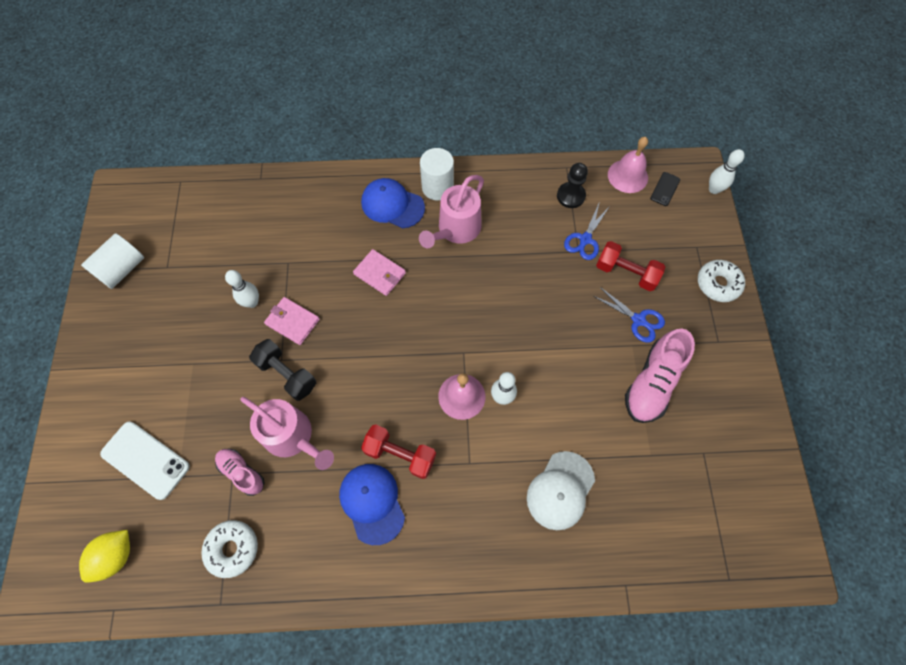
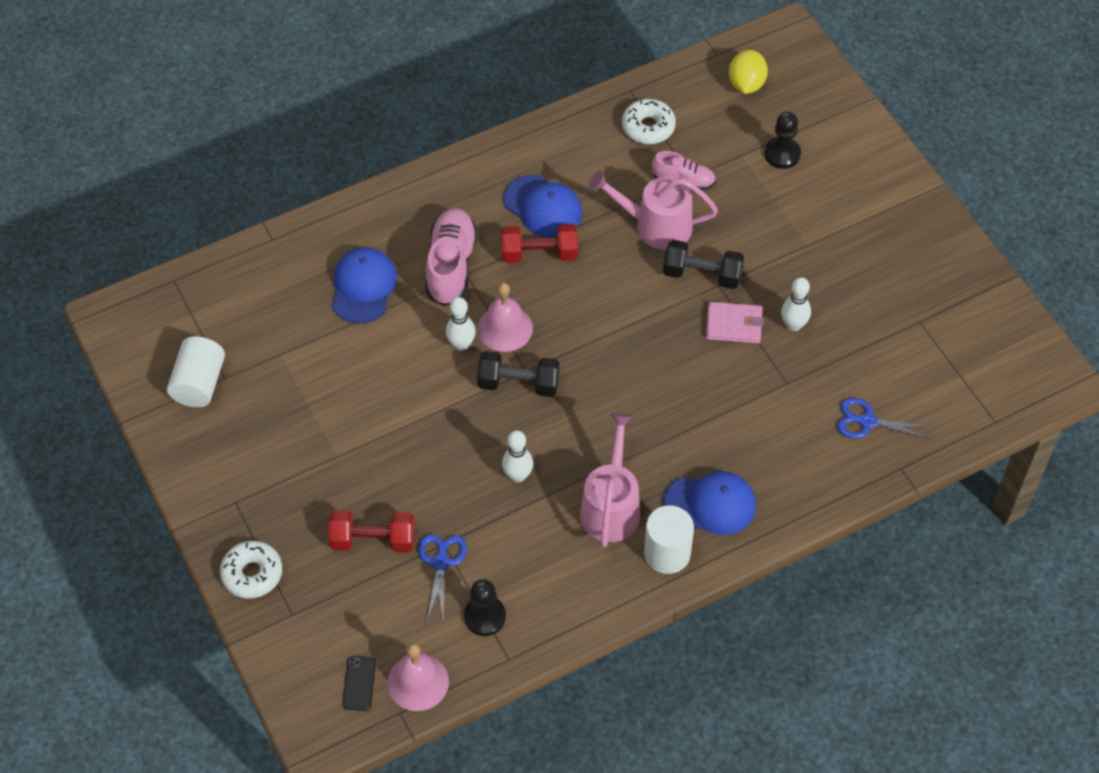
camera: 155 degrees right, 10 degrees down
(122, 269) = (965, 299): white cylinder -> white cylinder (199, 383)
(145, 460) = (782, 154): white phone -> black pawn
(380, 273) = (671, 415): pink wallet -> none
(474, 344) = (518, 384): none -> black dumbbell
(560, 490) = (363, 287): white cap -> blue cap
(638, 320) = (338, 488): blue scissors -> blue scissors (867, 421)
(652, 383) = (300, 424): pink shoe -> pink shoe (451, 266)
(714, 189) = (290, 712): white bowling pin -> white bowling pin (518, 476)

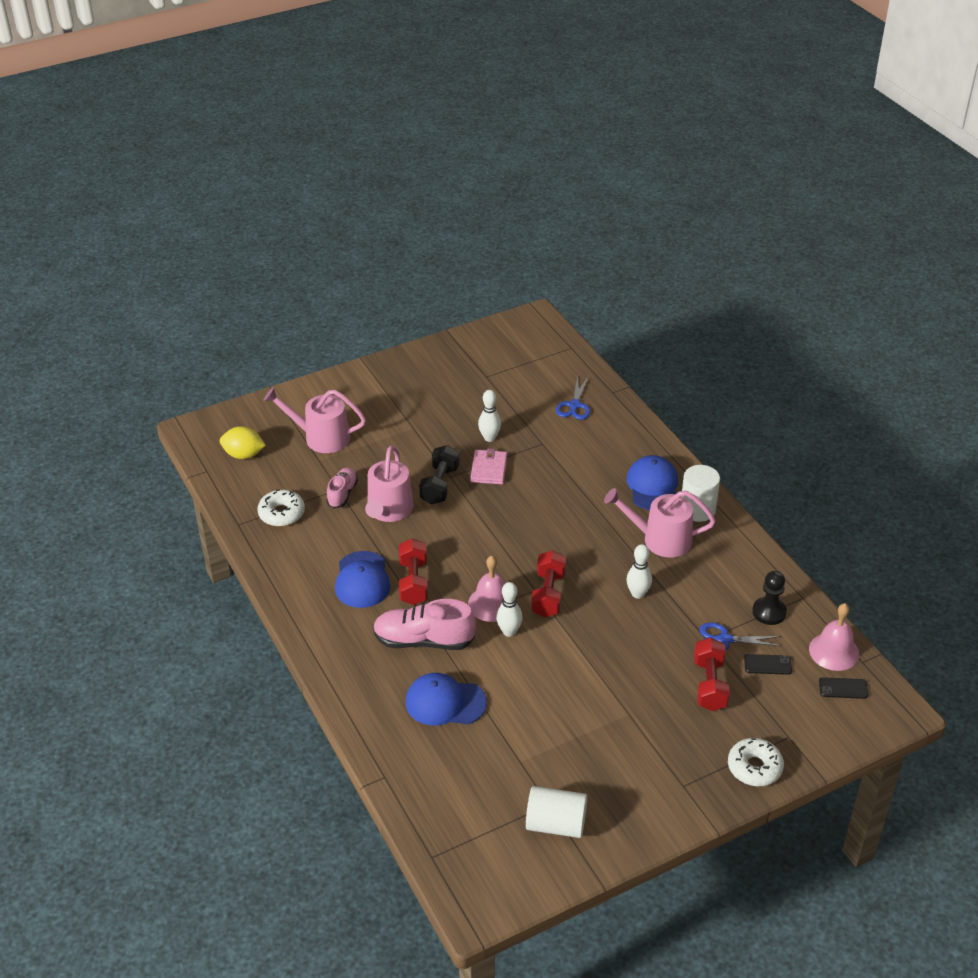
camera: 90 degrees left, 15 degrees down
(400, 605) = (767, 664): none -> black phone
(518, 384) = (548, 594): black dumbbell -> red dumbbell
(543, 207) = (362, 580): blue cap -> blue cap turned 135 degrees clockwise
(782, 154) = (321, 437): black pawn -> pink watering can

